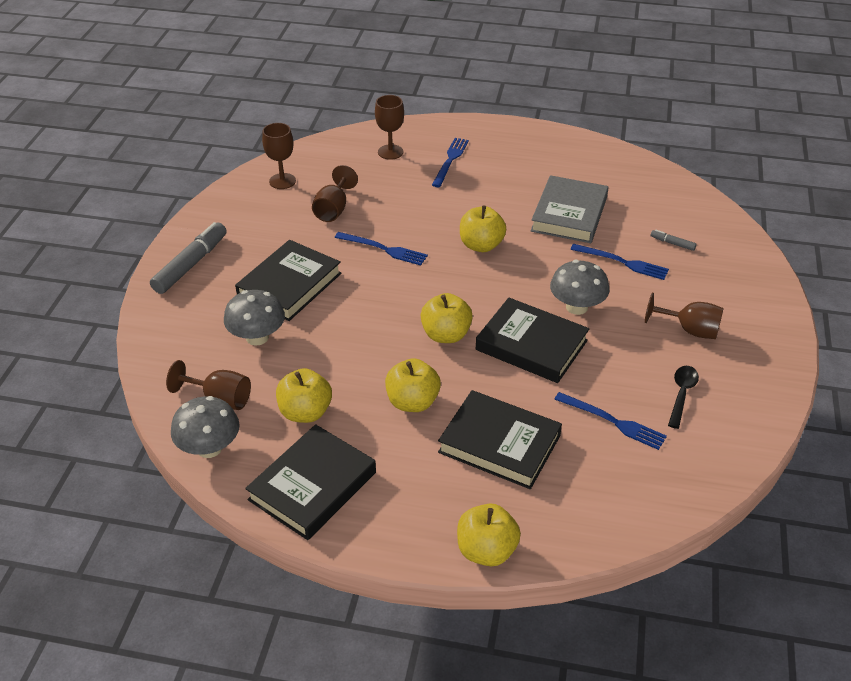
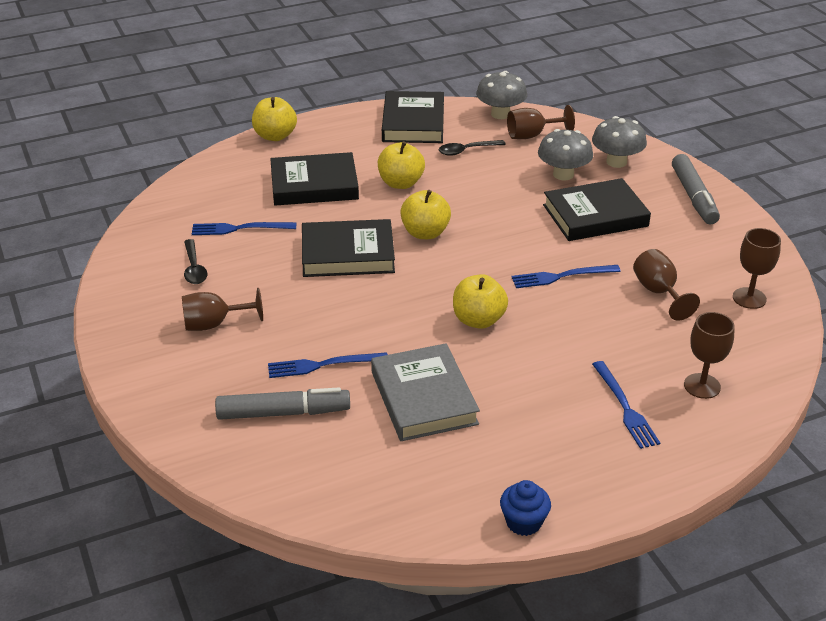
camera: 145 degrees right, 5 degrees down
(290, 285) = (595, 215): black book -> black book turned 75 degrees clockwise
(305, 412) = (466, 150): yellow apple -> black spoon
(570, 138) = (523, 522): none -> blue cupcake
(576, 307) = (334, 301): grey mushroom -> grey mushroom (616, 162)
(672, 243) = (283, 413): grey marker -> grey marker, size x2.22

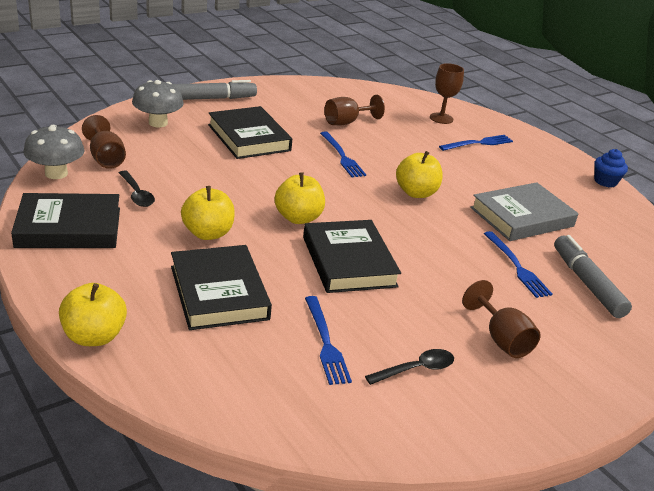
camera: 105 degrees left, 5 degrees down
(563, 174) = (182, 147): grey mushroom -> none
(749, 298) = (340, 95): brown goblet -> none

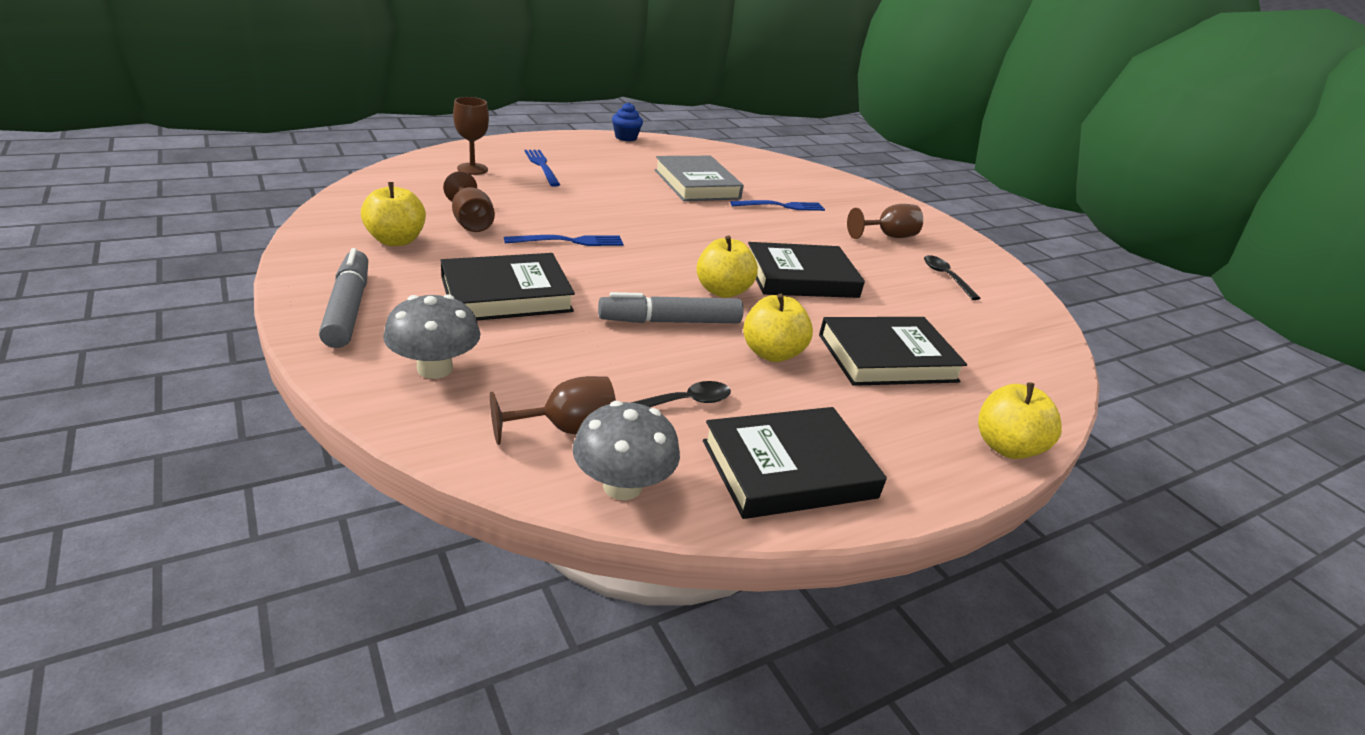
camera: 85 degrees left, 0 degrees up
(69, 227) = (788, 469): black book -> black book turned 75 degrees clockwise
(325, 342) = (935, 310): blue fork -> none
(416, 193) = (656, 219): yellow apple -> yellow apple (396, 240)
(587, 283) = (796, 188): grey marker -> grey marker (670, 321)

